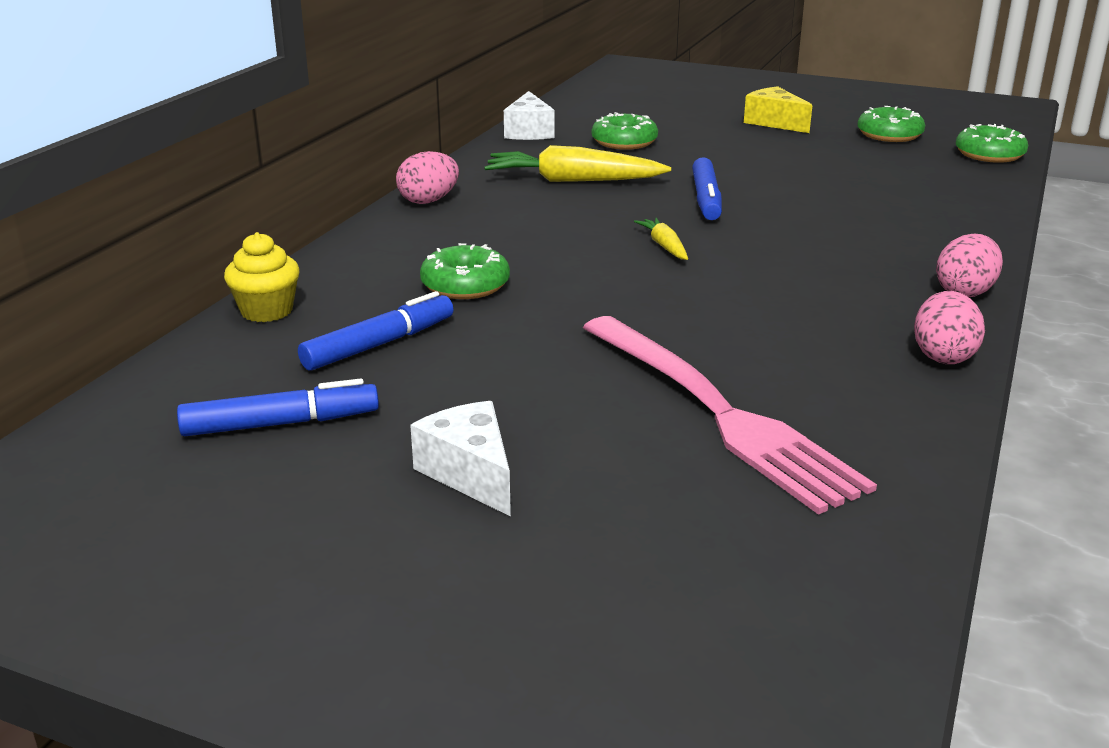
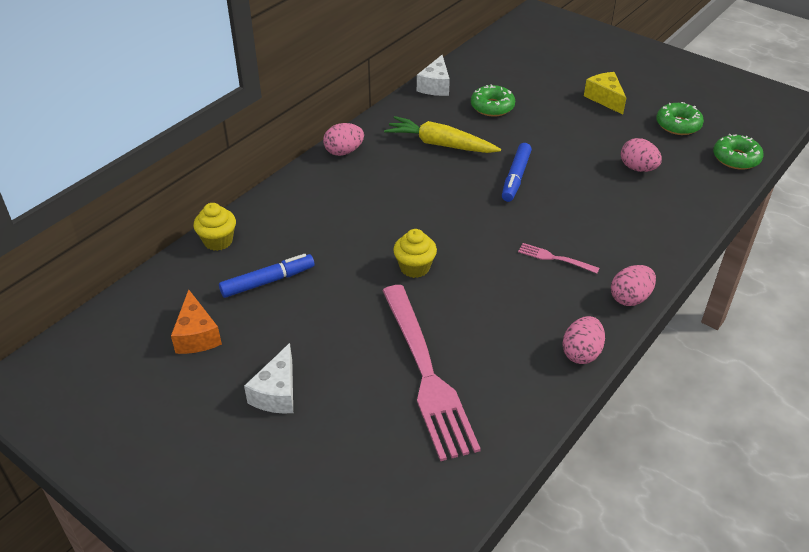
camera: 15 degrees right, 15 degrees up
(281, 423) = (196, 335): blue marker -> orange cheese
(465, 285) = (334, 237): green donut -> none
(470, 473) = (277, 393): white cheese -> white cheese turned 150 degrees counterclockwise
(617, 301) = (414, 267): none -> yellow cupcake
(664, 246) = (466, 221): yellow carrot -> none
(823, 267) = (554, 258): none -> pink fork
(869, 175) = (638, 168): none -> pink egg

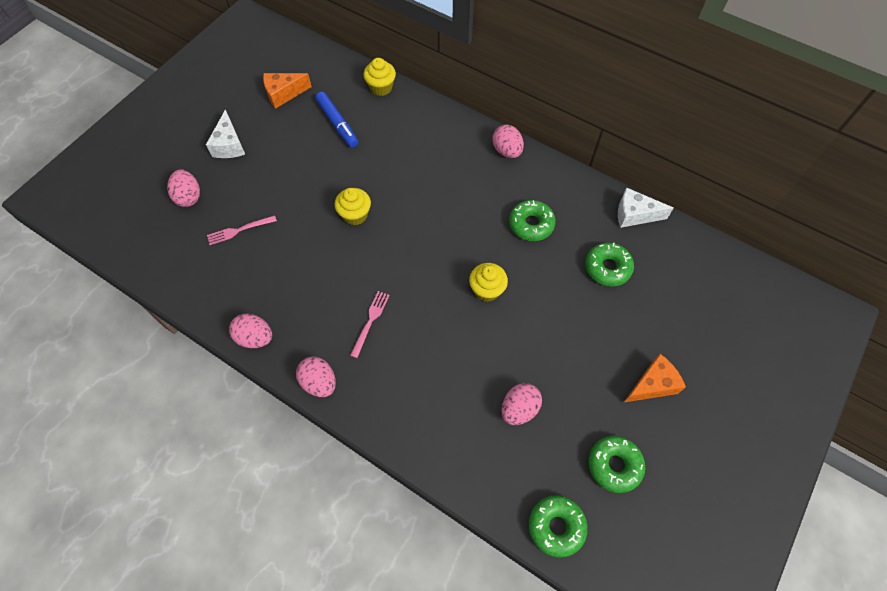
camera: 85 degrees right, 20 degrees up
(277, 393) = (229, 145): white cheese -> white cheese turned 105 degrees counterclockwise
(364, 434) = (189, 197): none -> pink egg
(427, 375) = (238, 230): pink fork -> pink fork, size x0.41
(440, 144) = (531, 224): yellow carrot -> green donut
(516, 177) = (487, 290): blue marker -> yellow cupcake
(605, 99) = (652, 385): yellow cheese -> orange cheese

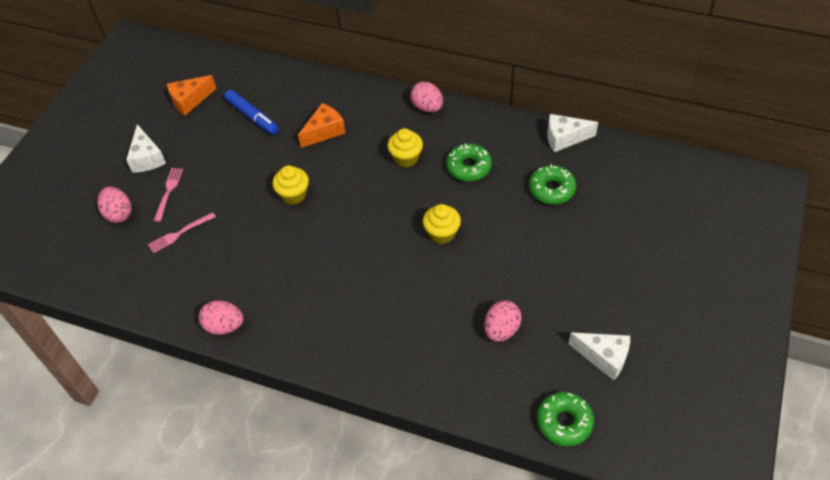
camera: 10 degrees left, 10 degrees down
(319, 382) = (300, 351): pink egg -> none
(370, 321) = (336, 285): pink fork -> pink fork (168, 191)
(381, 87) = (287, 75): yellow cupcake -> yellow cupcake (406, 158)
(614, 465) = (604, 357): green donut -> white cheese
(652, 385) = (620, 280): orange cheese -> orange cheese (324, 131)

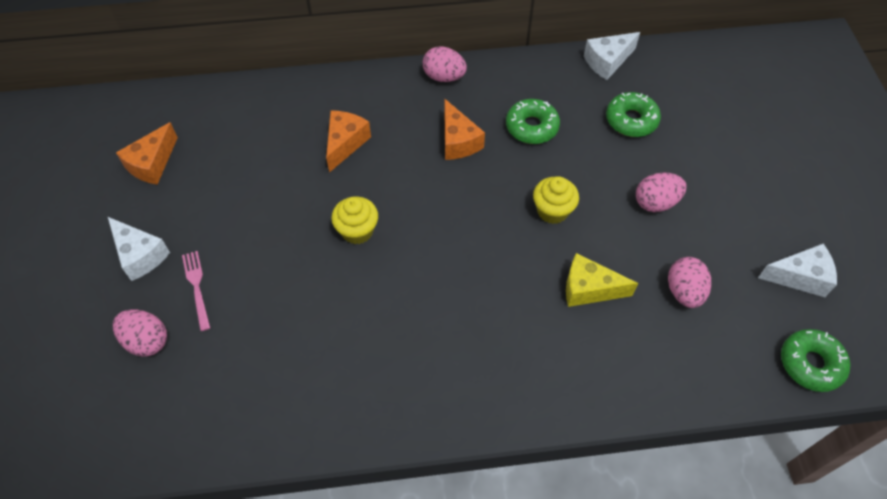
camera: 30 degrees left, 5 degrees up
(179, 234) = (245, 334): pink fork -> none
(224, 326) = (376, 425): pink egg -> pink egg (655, 202)
(252, 116) = (246, 156): blue marker -> none
(406, 158) = (458, 141): yellow cupcake -> orange cheese
(430, 299) = (589, 289): none -> yellow cheese

